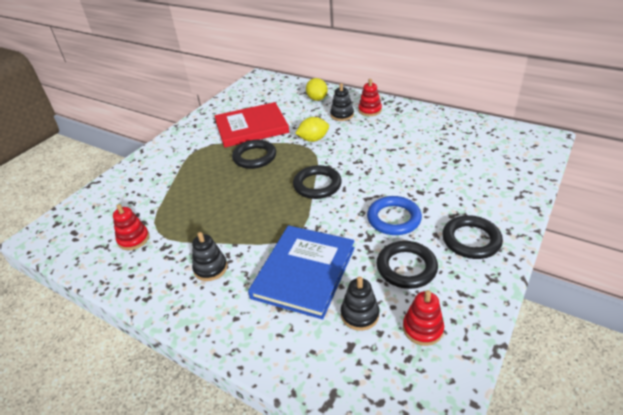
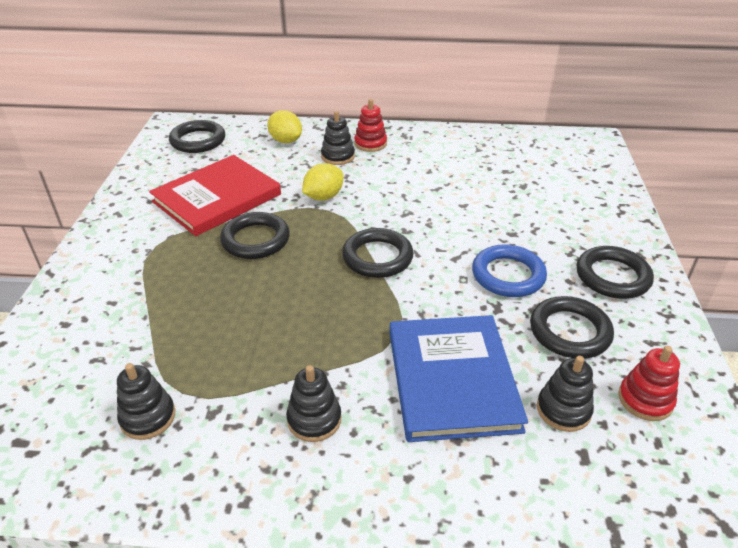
camera: 30 degrees left, 0 degrees up
(133, 239) = (148, 417): red stacking toy -> black stacking toy
(266, 90) = (198, 141): none -> black ring

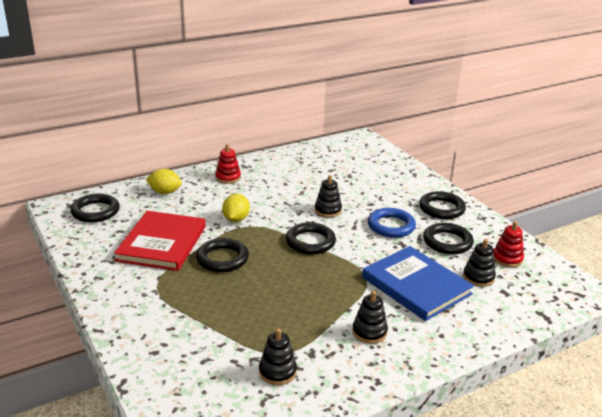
camera: 35 degrees left, 10 degrees down
(338, 156) = (215, 192): black stacking toy -> black stacking toy (328, 210)

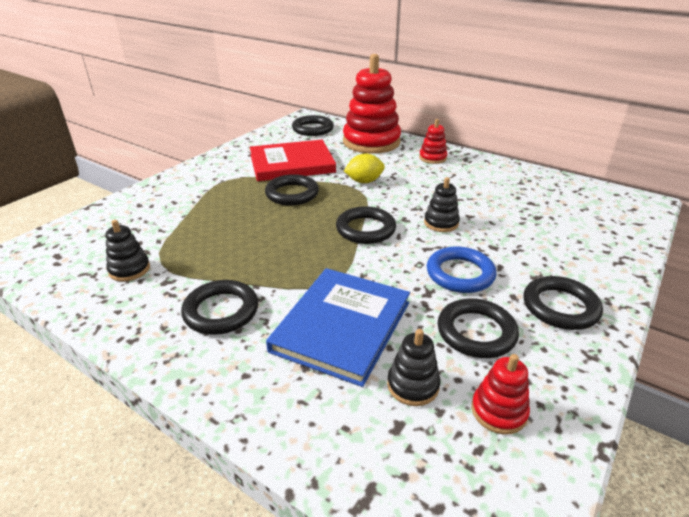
camera: 65 degrees right, 5 degrees up
(165, 192) = (371, 142): yellow lemon -> red stacking toy
(369, 332) = (221, 311): black stacking toy -> black ring

